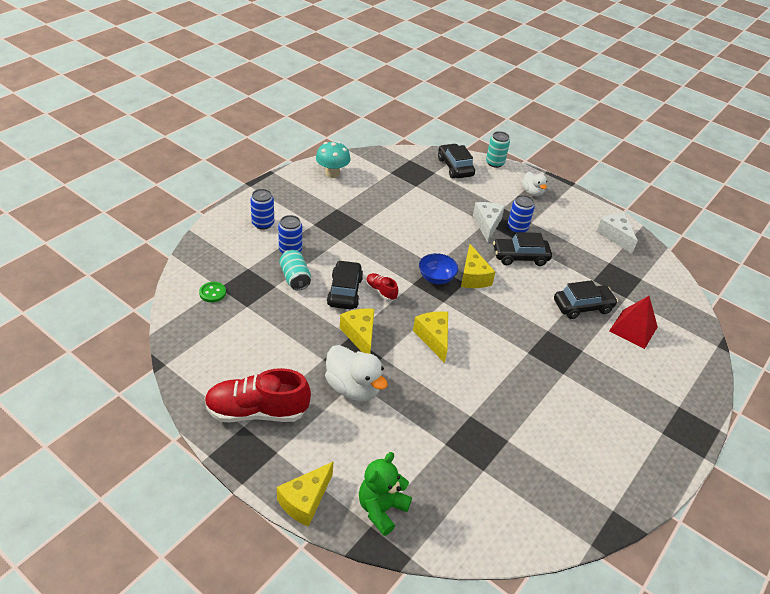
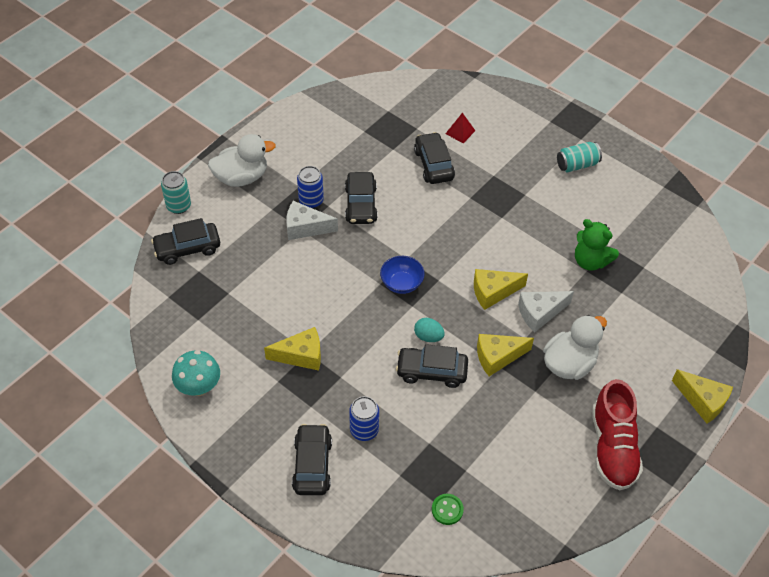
camera: 85 degrees left, 10 degrees up
(263, 224) = (312, 465): blue can -> black car
(295, 278) = (413, 423): turquoise can -> turquoise can (577, 165)
(381, 291) = (428, 336): red shoe -> turquoise egg
(381, 509) = (698, 343): green teddy bear -> green teddy bear (590, 261)
(473, 276) = (396, 250): yellow cheese -> yellow cheese (301, 355)
(532, 192) = (241, 177): white duck -> white duck, size x1.66
(615, 236) = (321, 118): white cheese -> white cheese (540, 313)
(633, 329) = (460, 132): red pyramid -> red pyramid, size x0.60

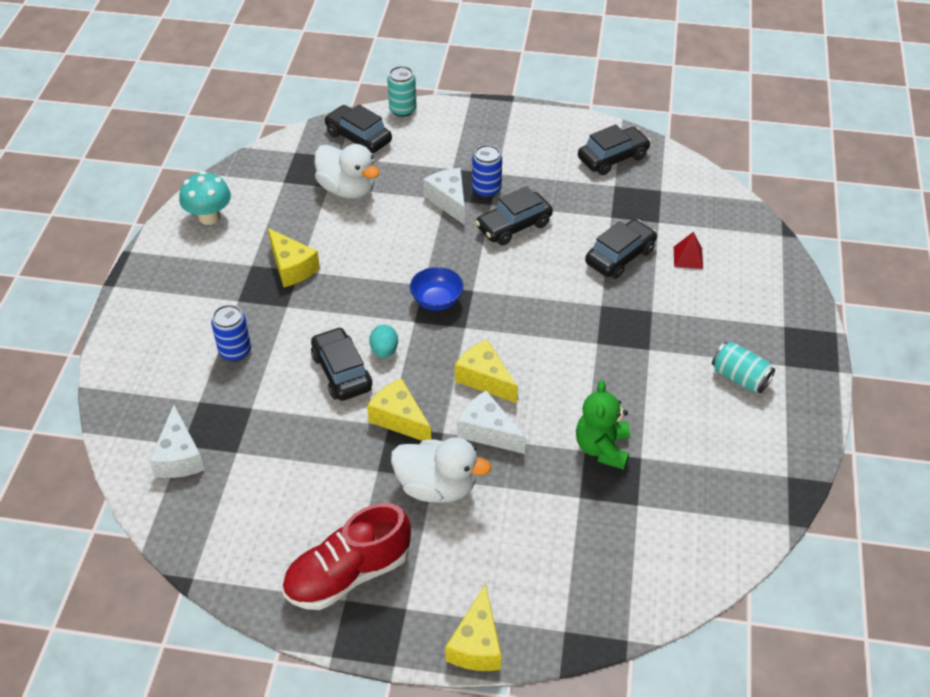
camera: 60 degrees right, 5 degrees down
(241, 177) = (473, 131): white duck -> white duck (347, 189)
(312, 465) = (172, 331): black car -> black car (613, 158)
(447, 510) = (179, 456): green button -> white cheese

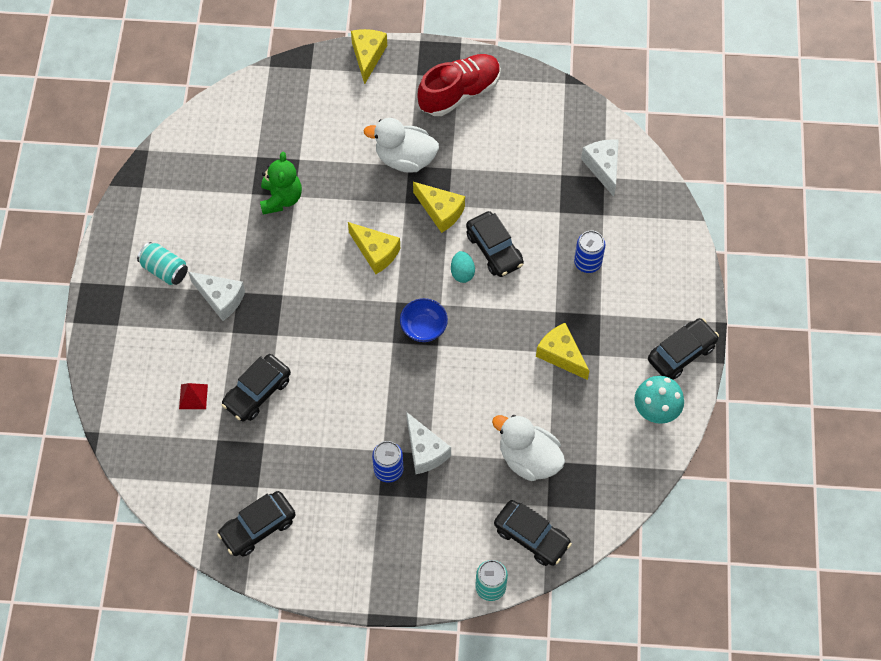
camera: 175 degrees right, 15 degrees up
(487, 431) = (370, 206): white cheese -> white cheese (220, 298)
(513, 226) = (359, 422): black car -> black car (681, 353)

